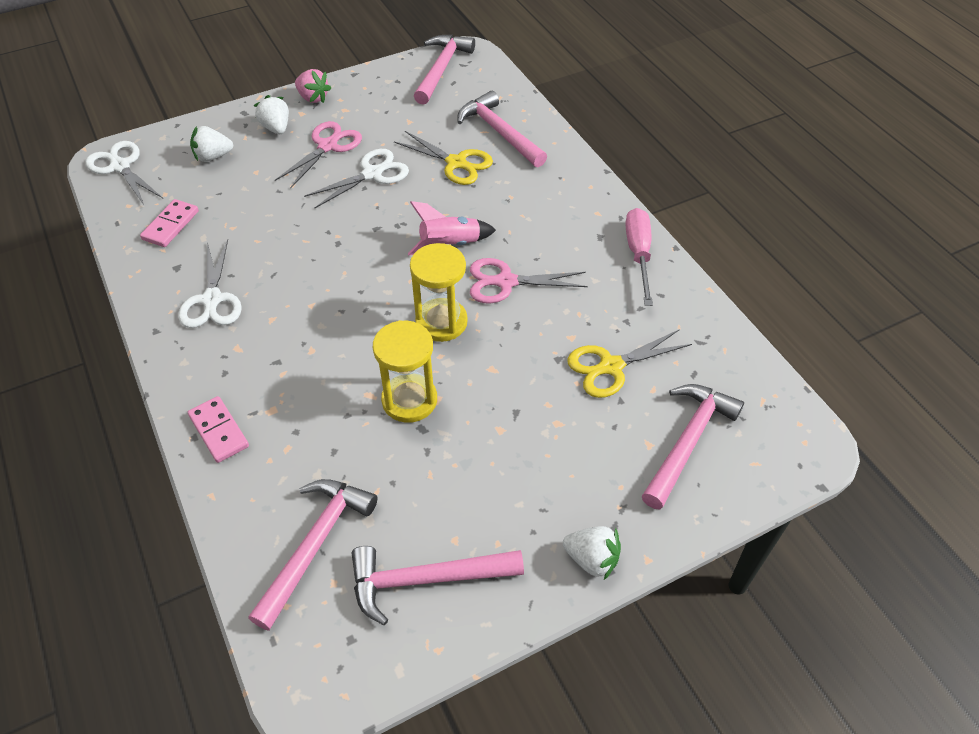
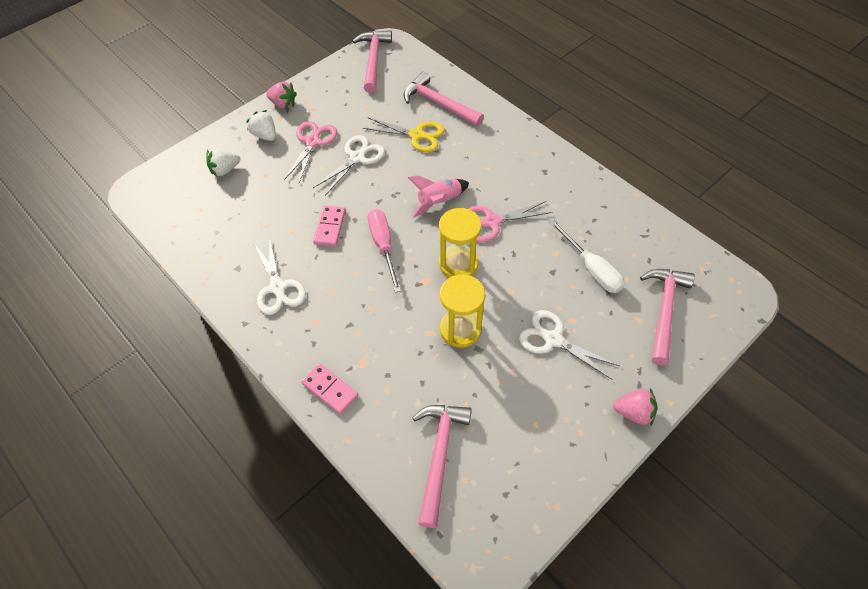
camera: 15 degrees left, 5 degrees up
(120, 166) = (153, 194): white scissors -> white scissors (553, 339)
(170, 225) = (217, 234): pink domino -> pink domino (329, 227)
(425, 579) = (527, 459): pink hammer -> none
(592, 559) = (633, 412): white strawberry -> pink strawberry
(611, 366) = (591, 268): yellow scissors -> white screwdriver
(638, 254) = (577, 179): pink screwdriver -> pink screwdriver (383, 246)

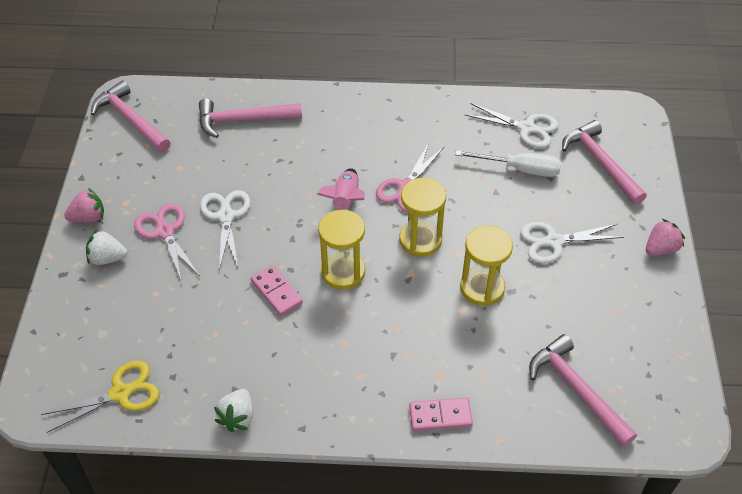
camera: 45 degrees left, 5 degrees down
(225, 170) = (107, 317): white strawberry -> white strawberry (237, 417)
(278, 287) = (294, 376): white scissors -> white scissors (526, 128)
(383, 246) = (343, 272): pink screwdriver -> yellow hourglass
(417, 135) = (257, 160): yellow scissors -> yellow scissors (120, 393)

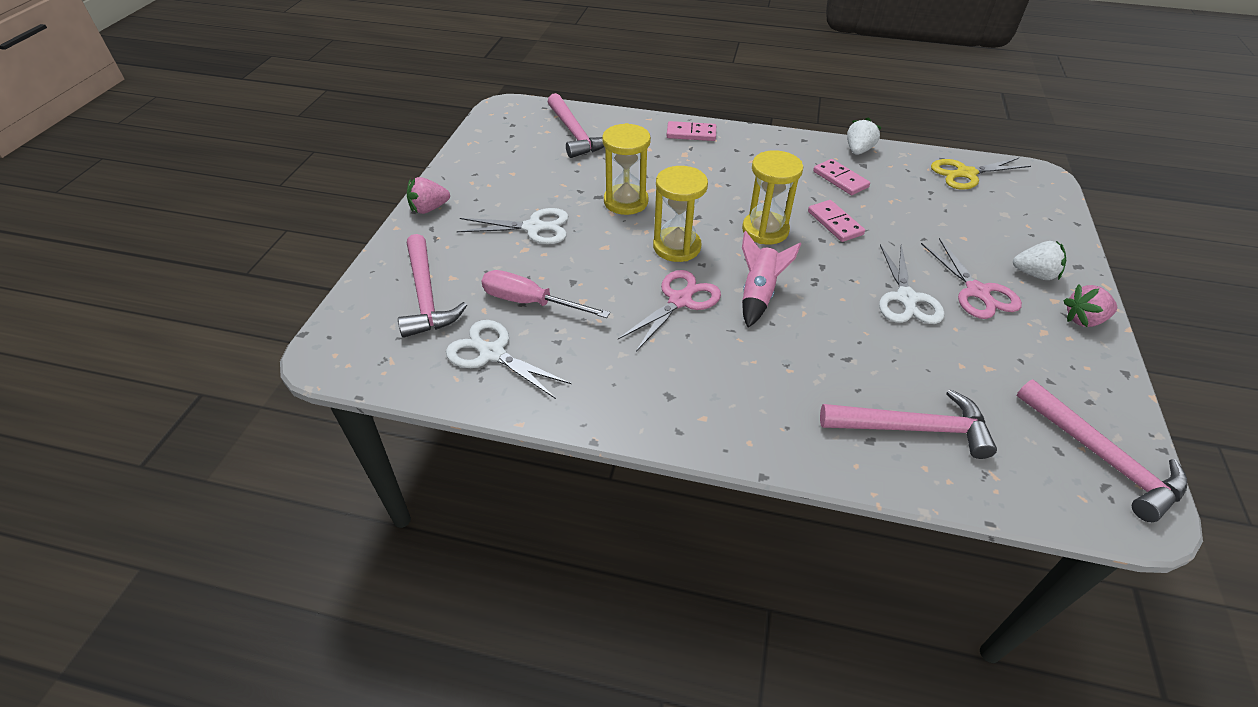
camera: 170 degrees left, 5 degrees down
(265, 359) = (840, 179): none -> pink domino
(520, 169) = (530, 302): white screwdriver -> pink screwdriver

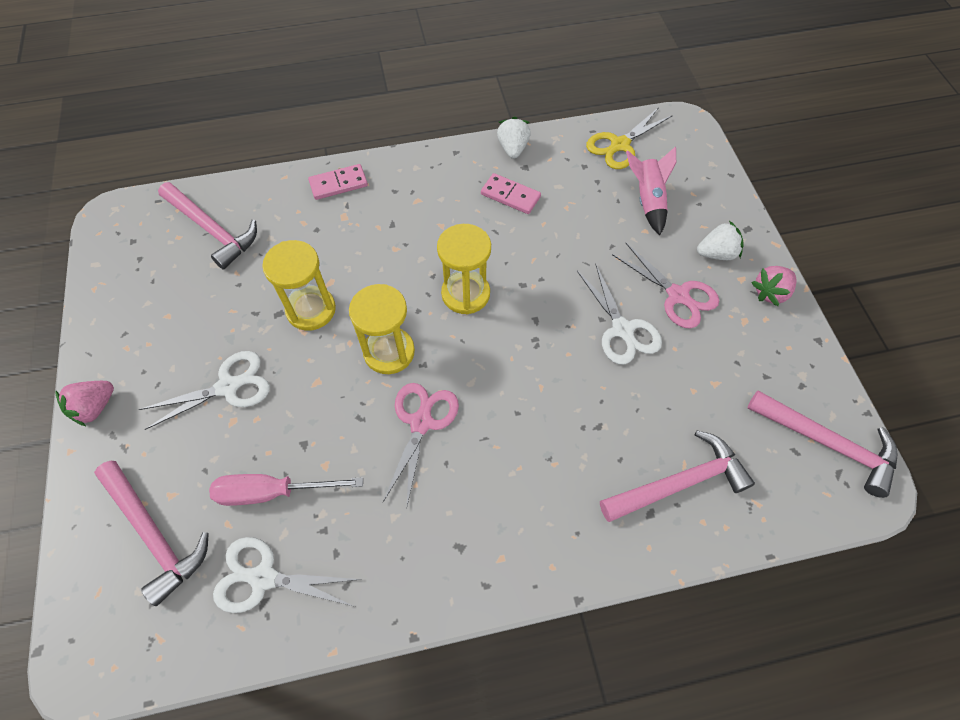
camera: 25 degrees left, 15 degrees up
(758, 294) = (491, 382): pink rocket -> pink rocket (647, 201)
(835, 223) = (527, 257): pink domino -> none

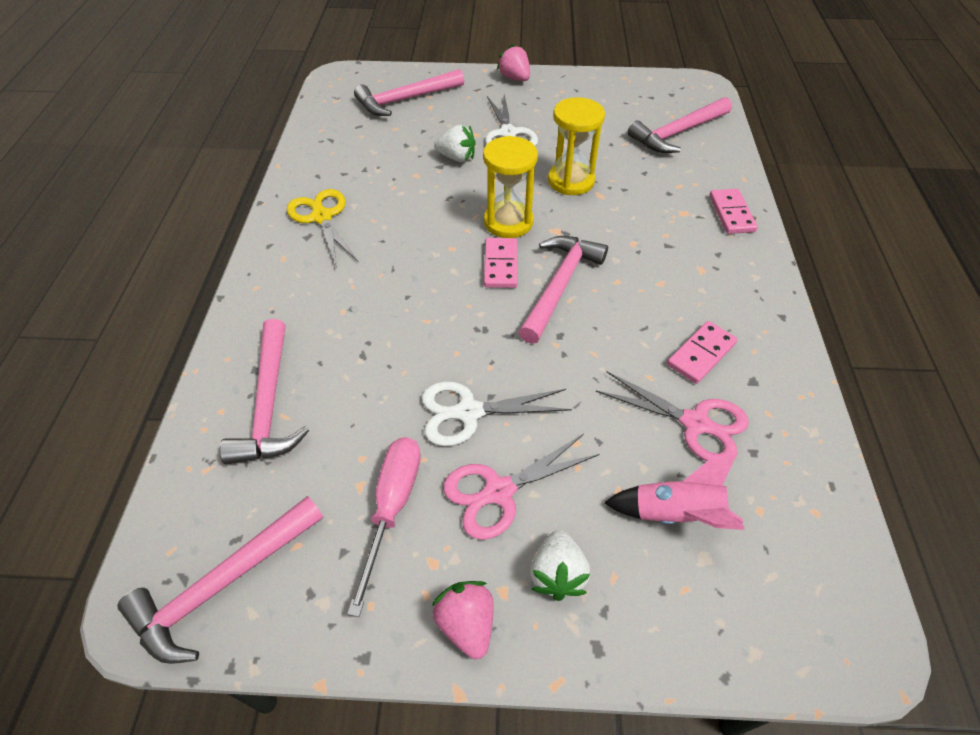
camera: 105 degrees right, 10 degrees down
(264, 578) = (347, 141): white scissors -> none
(272, 492) = (408, 148): pink screwdriver -> pink screwdriver (392, 507)
(421, 422) = (427, 231): pink scissors -> pink scissors (695, 423)
(452, 344) = (501, 265): none -> pink domino
(465, 294) = (560, 285): yellow hourglass -> pink hammer
(513, 148) = (789, 376): white strawberry -> white strawberry (457, 158)
(620, 145) = (800, 515): yellow scissors -> yellow scissors (322, 217)

